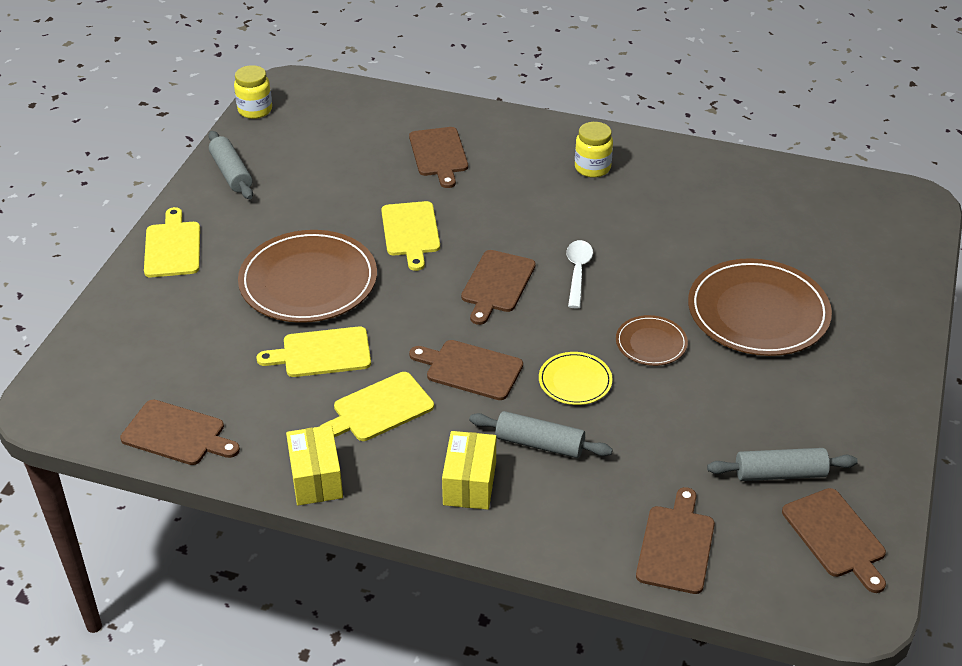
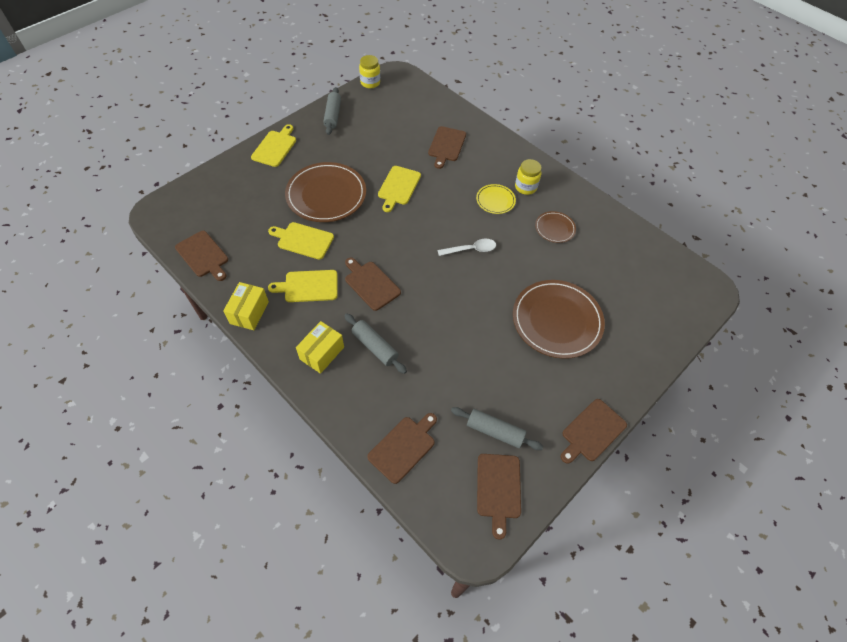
camera: 25 degrees right, 15 degrees up
(497, 284) = (421, 238): brown cutting board -> brown cutting board (592, 431)
(575, 381) = (421, 317): yellow plate -> yellow plate (495, 200)
(577, 272) = (471, 249): white spoon -> white spoon turned 45 degrees clockwise
(651, 343) = (480, 312): brown plate -> brown plate (555, 228)

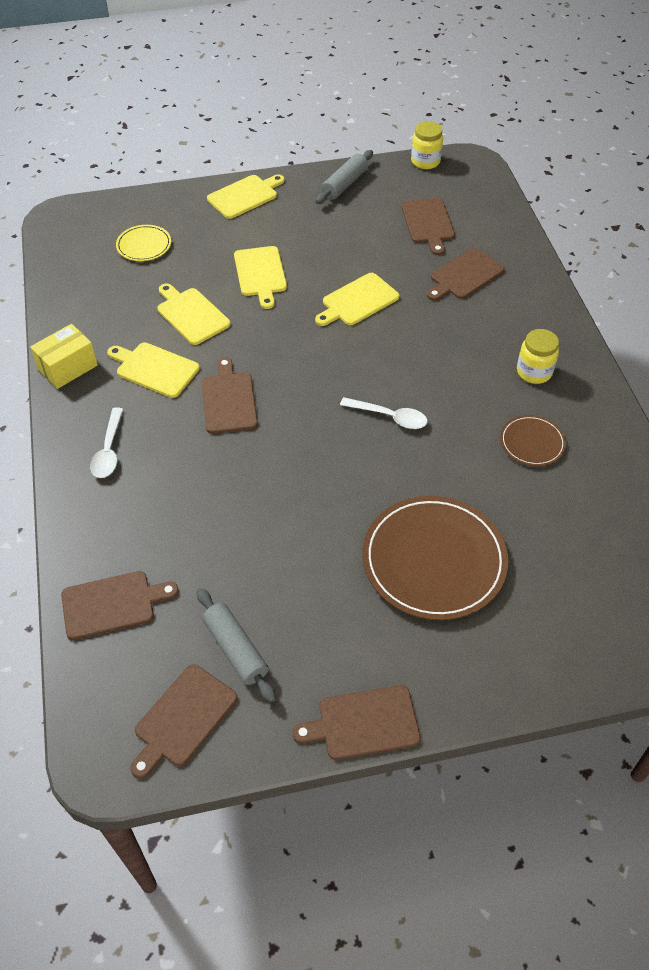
camera: 35 degrees right, 5 degrees down
(203, 255) = (70, 284): brown cutting board -> brown cutting board (428, 223)
(322, 353) = (109, 450): yellow box -> white spoon
(326, 195) = (260, 274): brown plate -> yellow cutting board
(375, 347) = (174, 474): grey rolling pin -> none
(495, 200) = (475, 371): yellow plate -> yellow plate (144, 245)

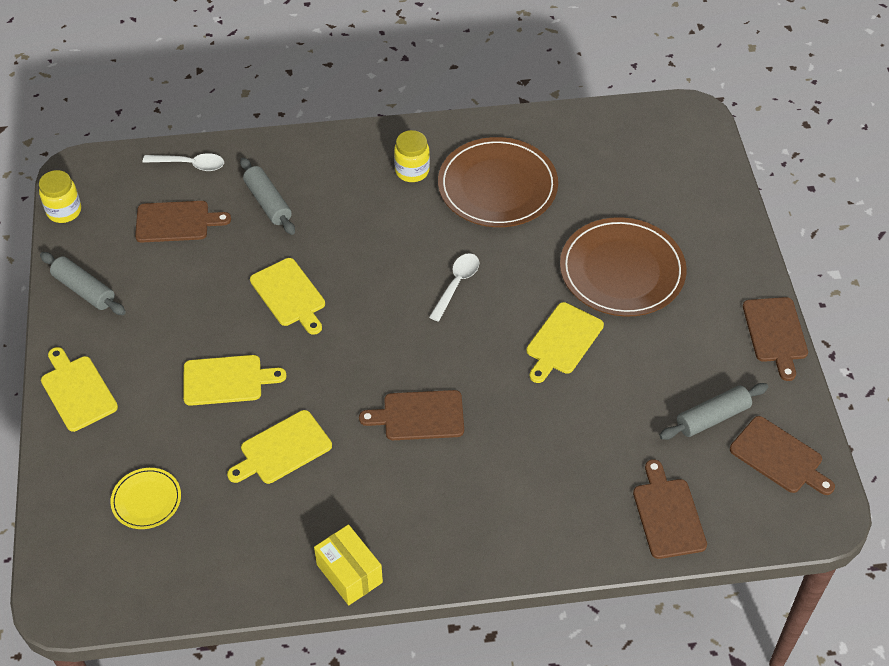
camera: 85 degrees left, 0 degrees up
(109, 450) = (479, 525): white spoon -> white spoon (190, 164)
(155, 369) = (364, 484): yellow cutting board -> yellow cutting board (562, 341)
(464, 275) = (268, 202): brown cutting board -> grey rolling pin
(532, 442) = (497, 186): brown plate -> brown plate, size x2.02

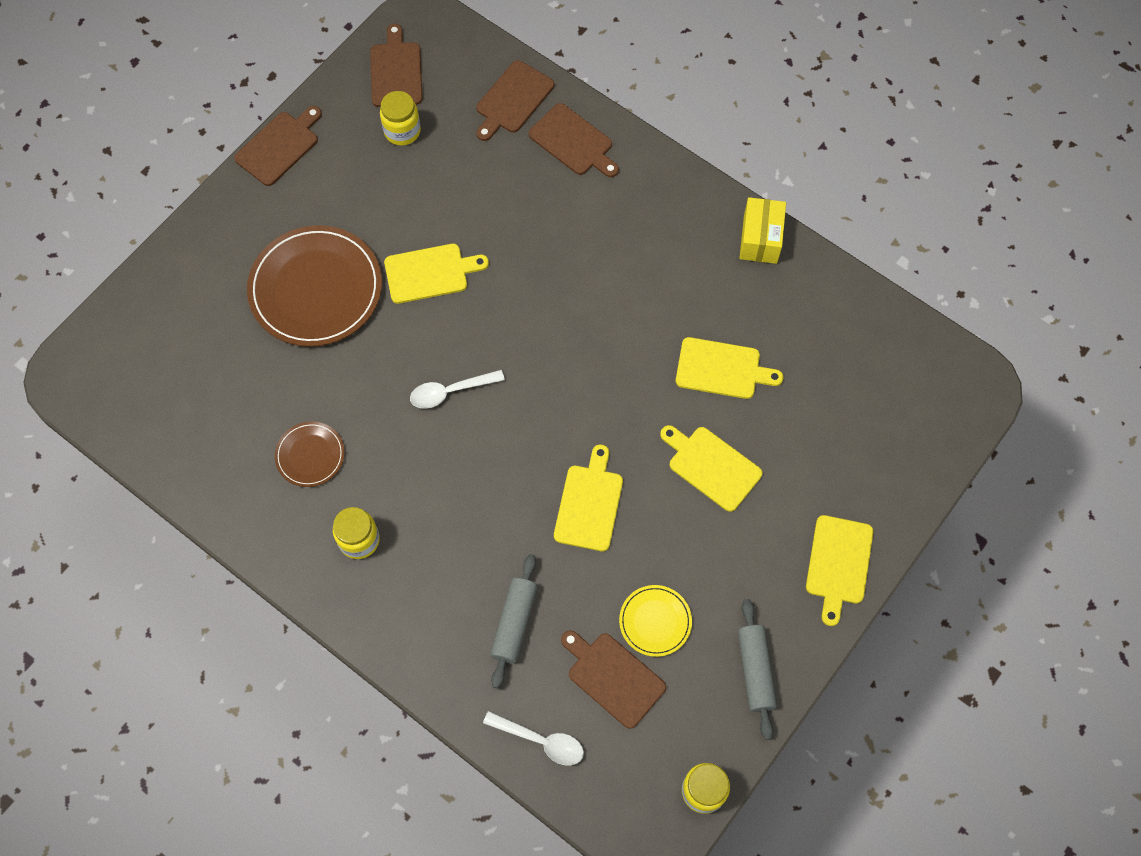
camera: 135 degrees left, 15 degrees up
(146, 500) = (857, 415): yellow plate -> yellow plate (655, 621)
(190, 164) = (541, 740): white spoon -> white spoon turned 150 degrees clockwise
(419, 416) = (597, 308): brown cutting board -> brown cutting board (573, 142)
(497, 186) = (310, 455): brown plate -> brown plate, size x0.49
(712, 417) = (402, 131): grey rolling pin -> yellow jar

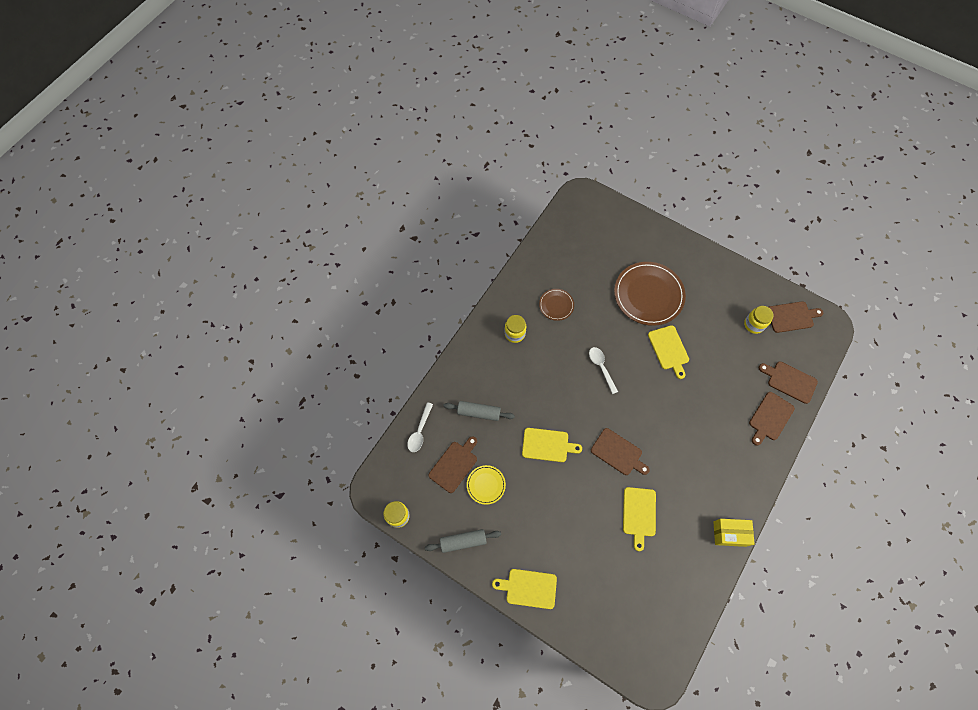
camera: 85 degrees right, 0 degrees up
(279, 146) = (729, 265): brown cutting board -> brown cutting board (618, 453)
(711, 466) = (578, 511): yellow cutting board -> none

